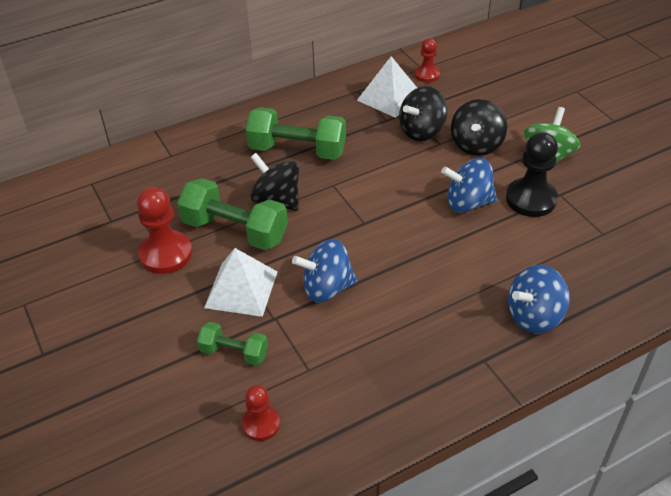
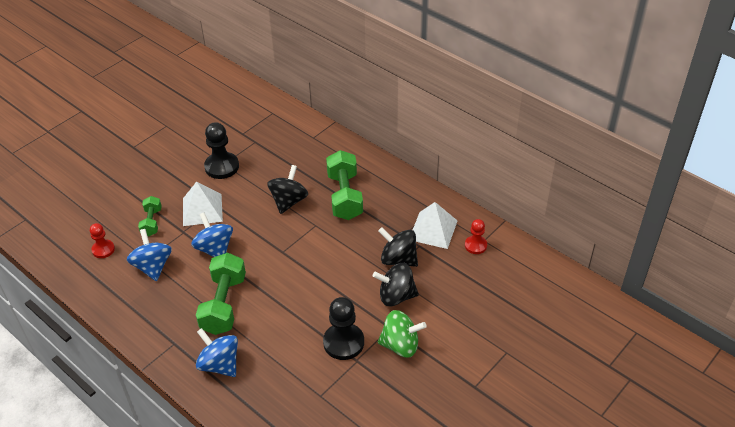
camera: 70 degrees right, 0 degrees up
(166, 254) = (222, 167): red pawn -> black pawn
(235, 230) = (252, 190): green dumbbell -> green dumbbell (224, 304)
(468, 203) = (324, 305): blue spinning top -> blue spinning top (153, 267)

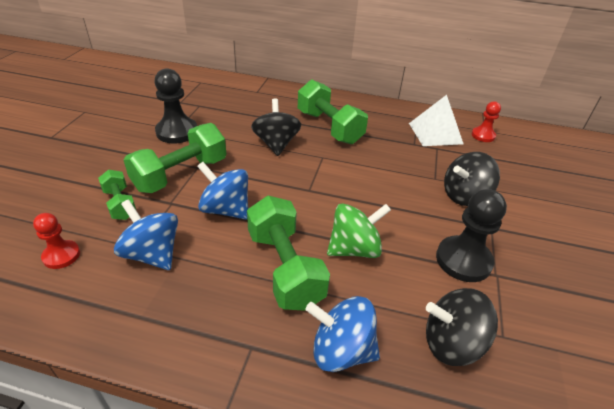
camera: 30 degrees left, 5 degrees down
(202, 209) = (181, 174): white pyramid -> green dumbbell
(398, 259) = (431, 164): black spinning top -> black spinning top (452, 343)
(400, 345) = (520, 241): green spinning top -> green spinning top (354, 249)

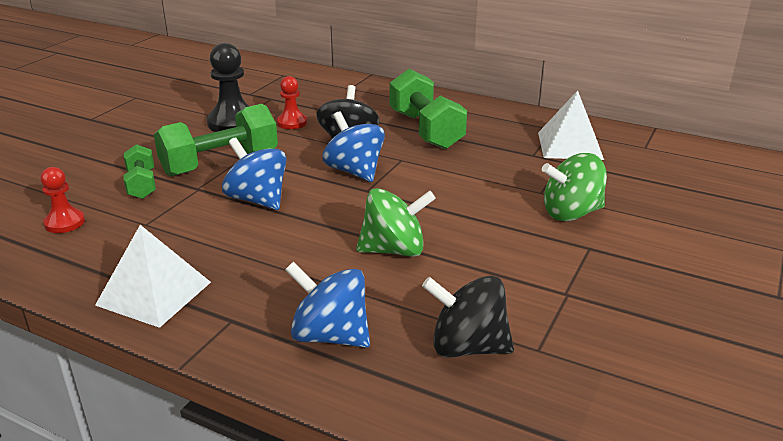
camera: 15 degrees right, 10 degrees down
(152, 254) = (159, 231): blue spinning top -> blue spinning top (355, 171)
(172, 327) = (154, 293): none -> white pyramid
(285, 268) = (301, 258): green dumbbell -> none
(463, 260) = (529, 275): black pawn -> none
(464, 196) = (571, 213): black spinning top -> green spinning top
(483, 135) = (639, 152): red pawn -> red pawn (292, 123)

